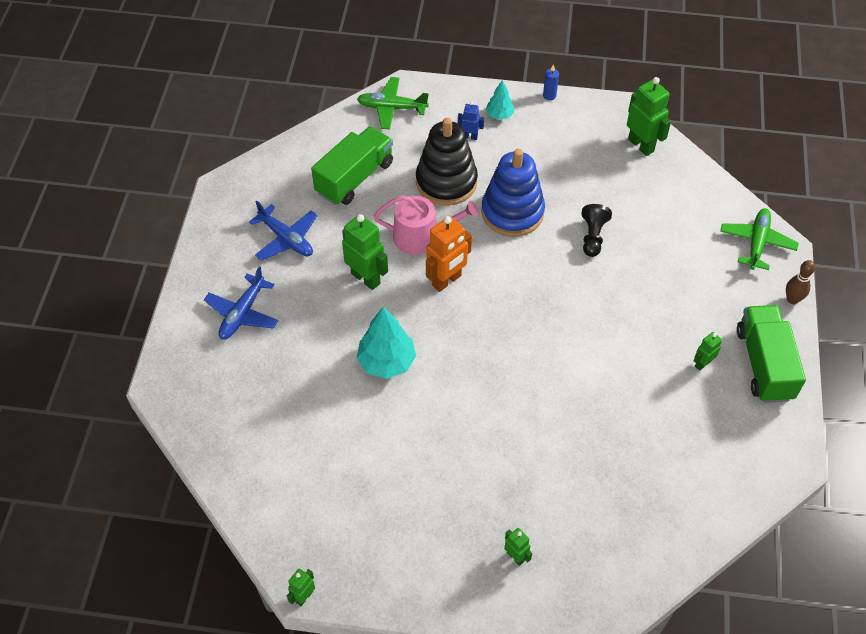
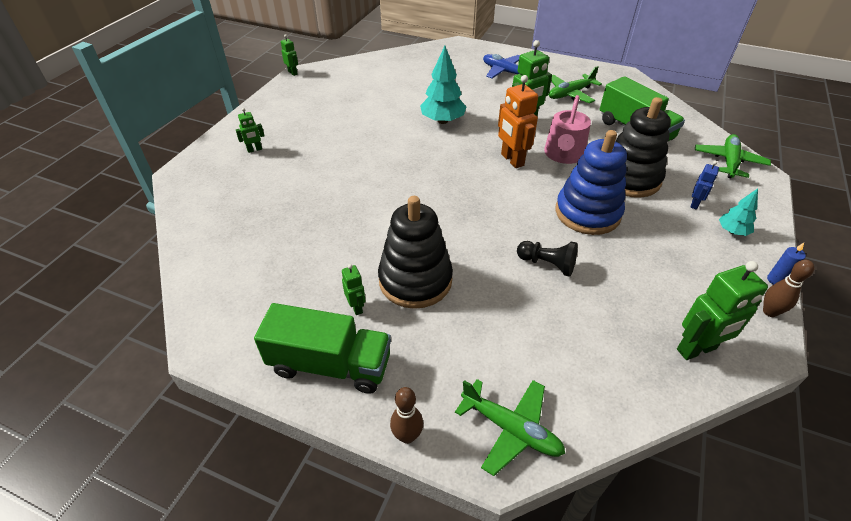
camera: 105 degrees right, 10 degrees down
(286, 239) = (570, 94): blue plane -> green plane
(585, 103) = (769, 312): none -> brown bowling pin
(653, 328) = (415, 280): none -> black stacking toy

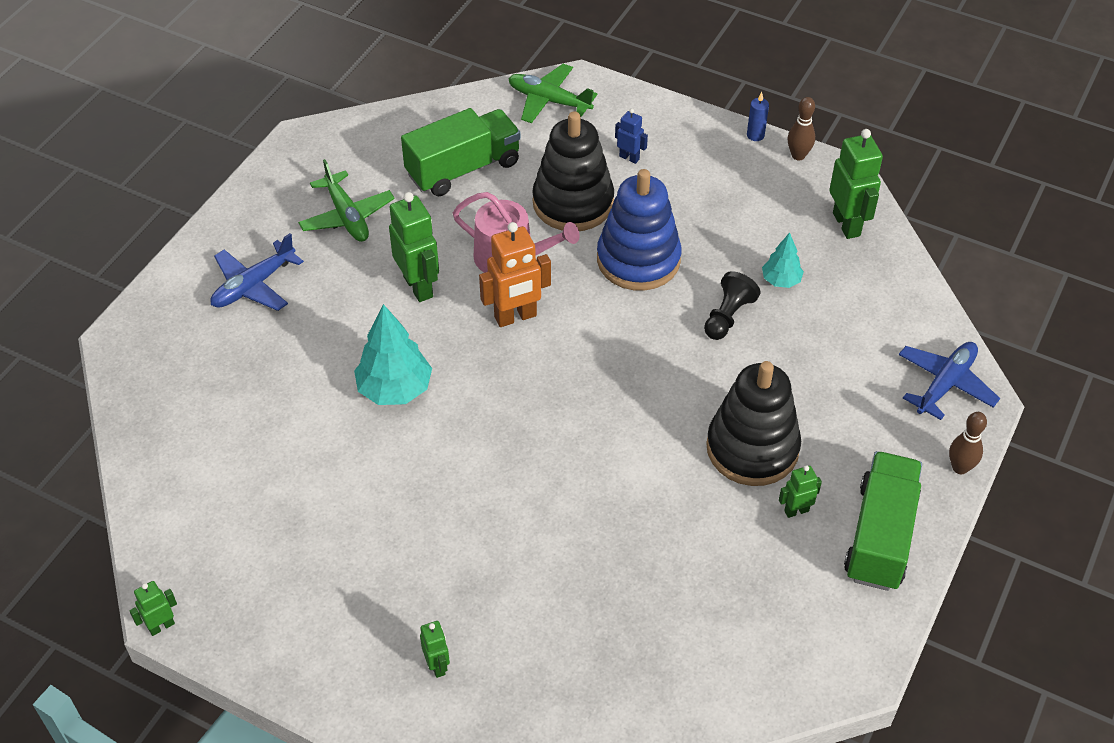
camera: 85 degrees left, 5 degrees up
(511, 429) = (945, 384): green plane -> blue plane
(732, 231) = (679, 142): turquoise tree -> turquoise tree (781, 280)

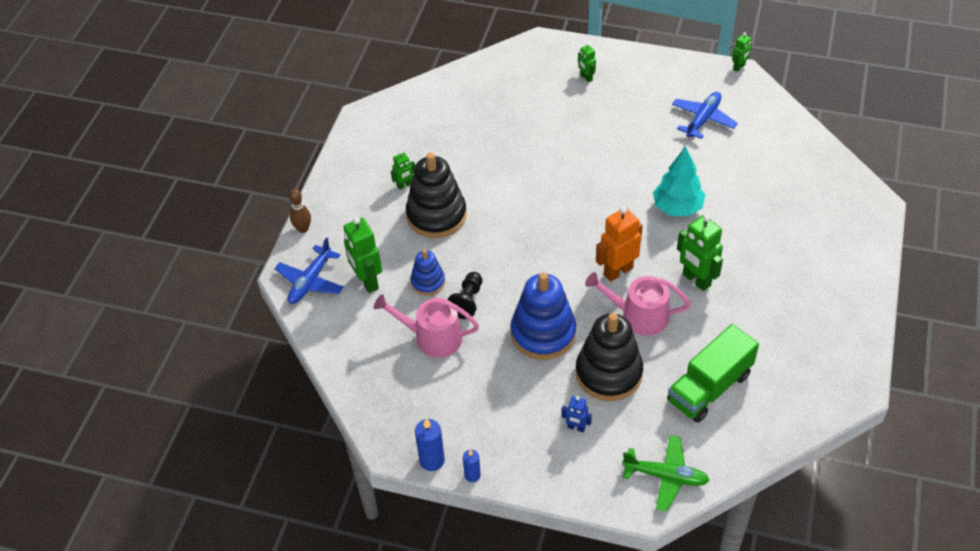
camera: 170 degrees right, 0 degrees up
(253, 285) = (813, 257): blue plane -> blue plane (703, 119)
(347, 216) = (779, 325): green plane -> none
(778, 352) = (428, 282): none -> blue stacking toy
(781, 280) = (432, 337): turquoise tree -> pink watering can
(798, 155) = (432, 460): brown bowling pin -> blue candle
(847, 224) = (385, 398): green robot -> green robot (367, 281)
(880, 536) = (353, 181): green truck -> none

